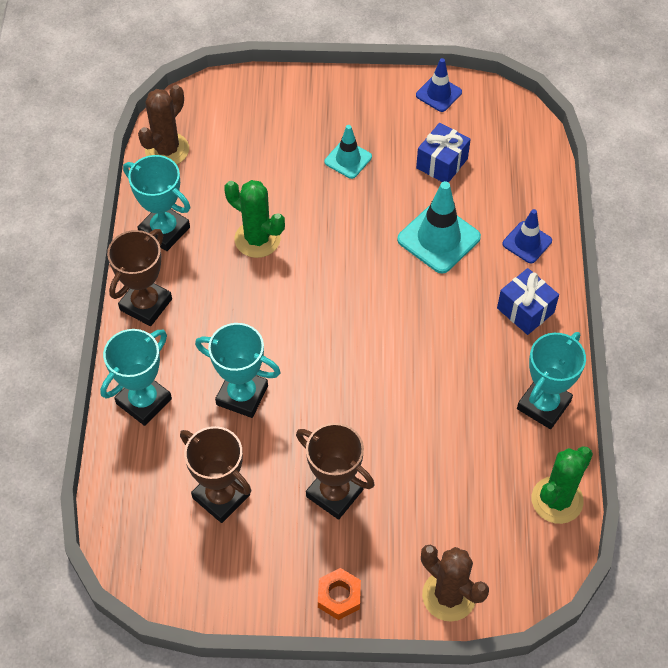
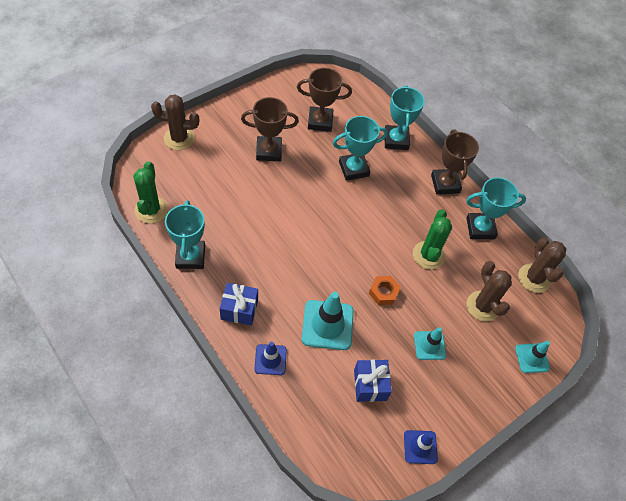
camera: 135 degrees right, 0 degrees up
(253, 159) = (483, 306): none -> brown cactus
(256, 91) = (532, 358): none -> turquoise traffic cone
(257, 239) = (428, 255): green cactus -> green cactus turned 75 degrees counterclockwise
(339, 596) = (231, 112): orange nut -> orange nut (383, 292)

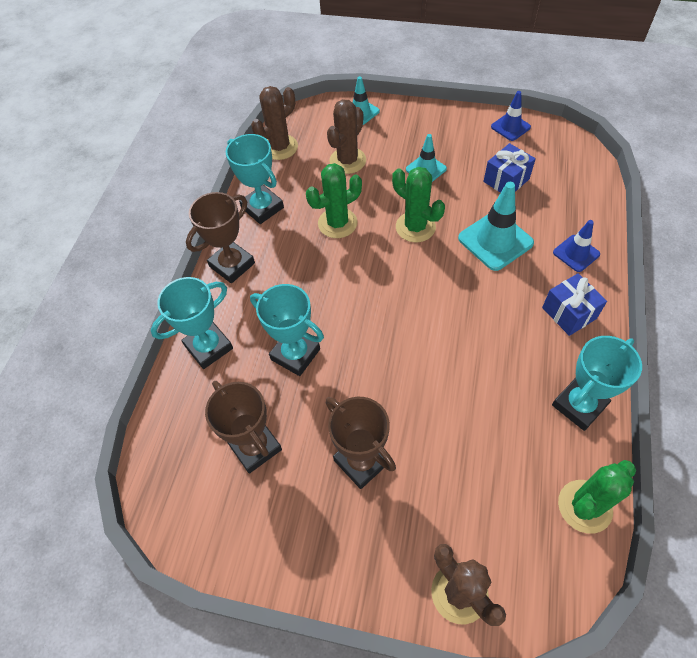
camera: 120 degrees left, 0 degrees up
(383, 292) = (415, 227): orange nut -> green cactus

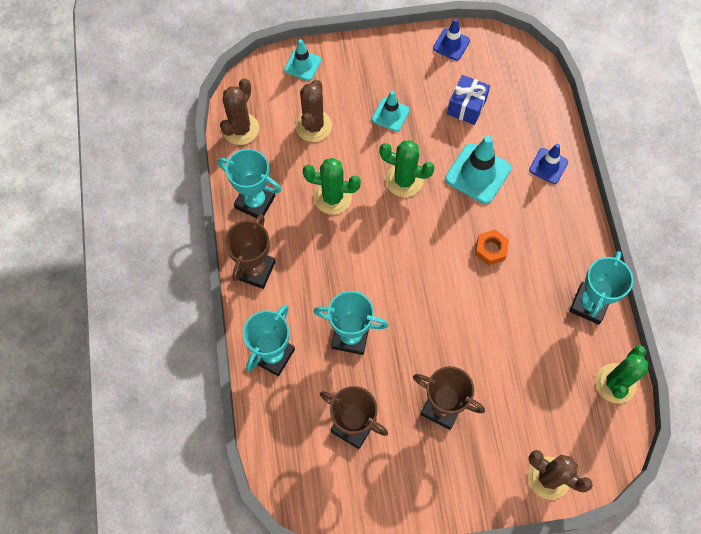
camera: 25 degrees left, 10 degrees up
(337, 223) = (332, 197): green cactus -> green cactus turned 60 degrees clockwise
(482, 315) = (491, 249): none -> orange nut
(569, 313) = (559, 225): blue gift -> none

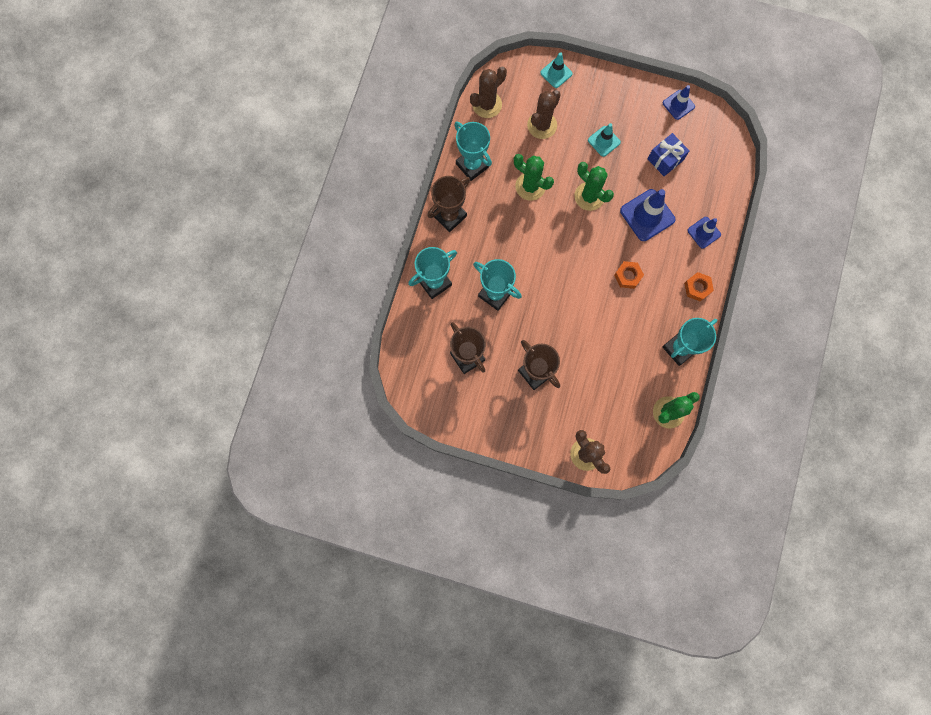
camera: 25 degrees right, 10 degrees up
(478, 173) = (647, 215): turquoise traffic cone -> blue traffic cone
(573, 228) = (697, 288): none -> orange nut

